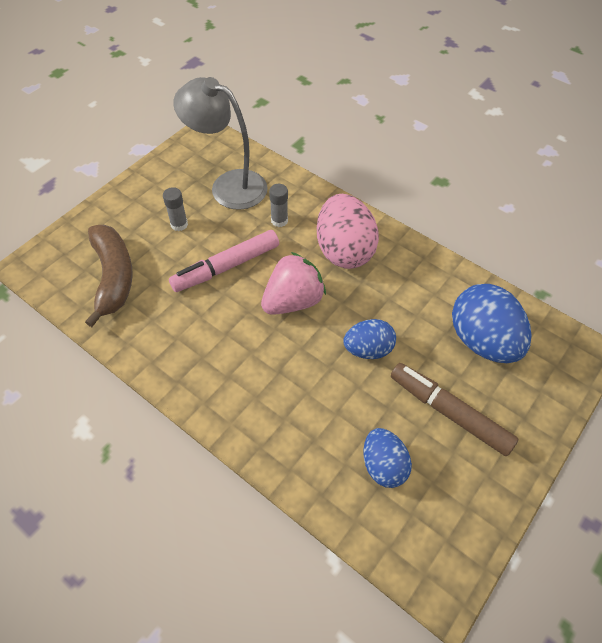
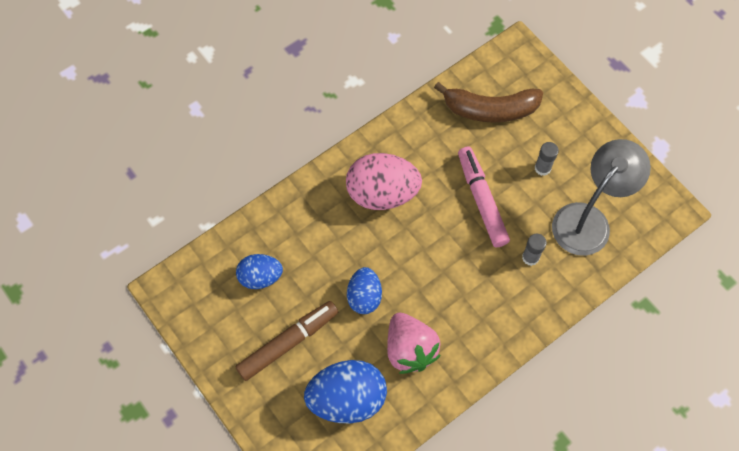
camera: 105 degrees right, 10 degrees up
(293, 301) = (430, 248): pink strawberry -> pink strawberry (410, 349)
(344, 250) = (479, 308): pink egg -> pink egg (382, 193)

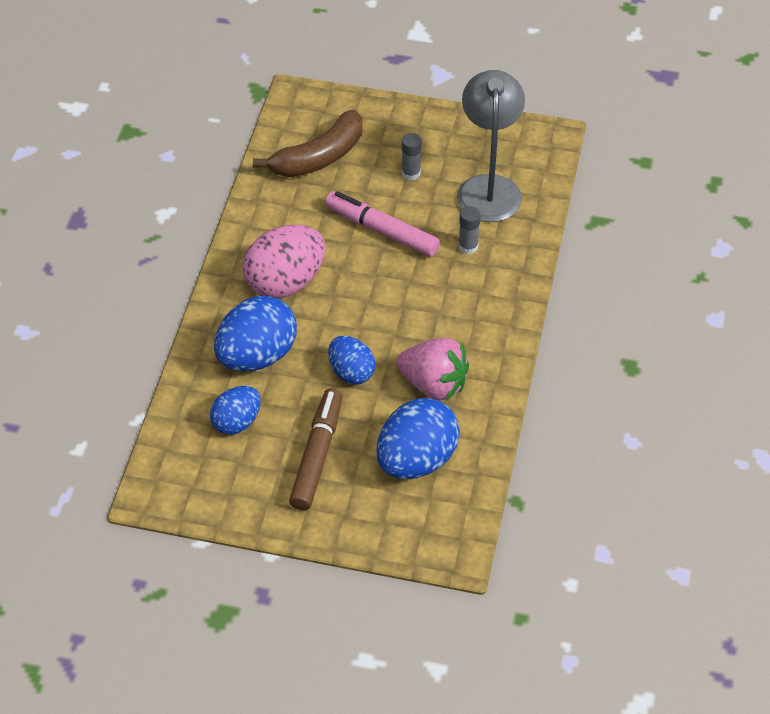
camera: 40 degrees left, 15 degrees down
(315, 237) = (257, 356): none -> blue egg

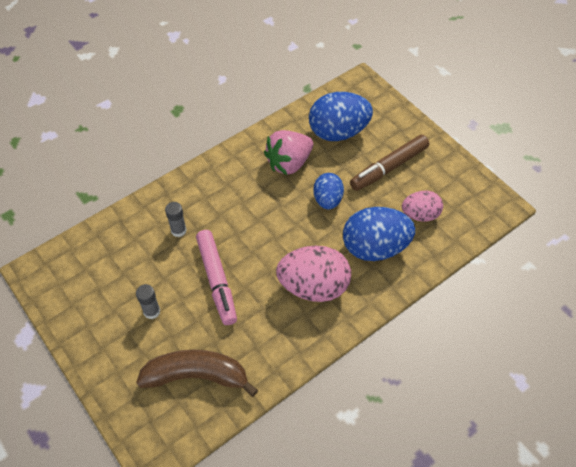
camera: 140 degrees left, 5 degrees up
(237, 422) = (420, 215): blue egg -> pink egg
(433, 384) = (289, 163): pink strawberry -> pink strawberry turned 105 degrees counterclockwise
(489, 187) = (118, 262): grey lamp -> none

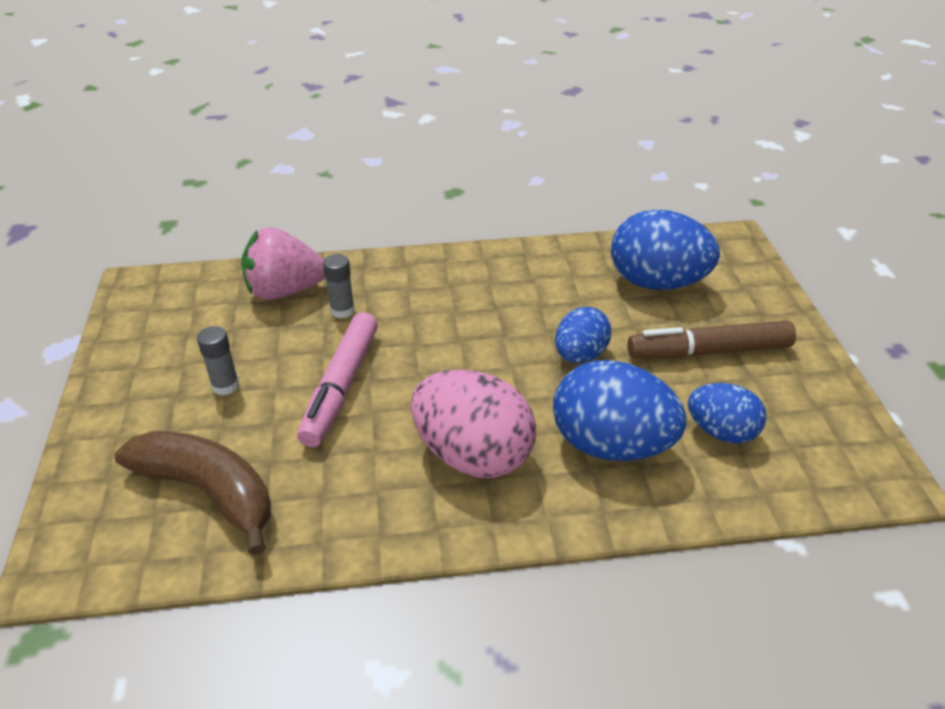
camera: 30 degrees right, 15 degrees down
(289, 163) = (555, 292): pink strawberry -> pink strawberry (285, 291)
(420, 215) = (721, 432): pink egg -> blue egg

